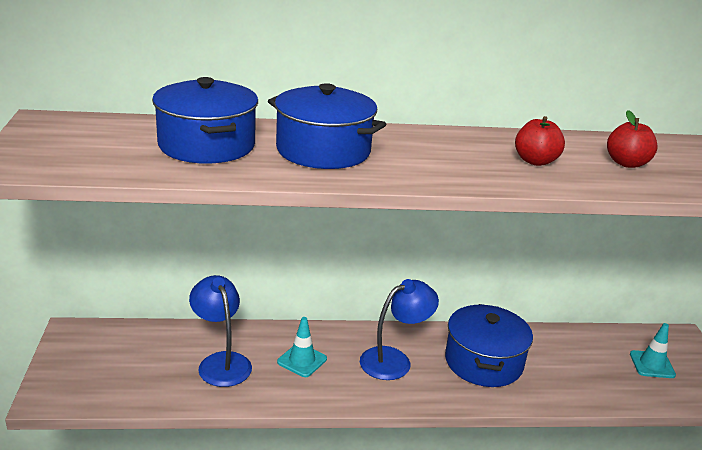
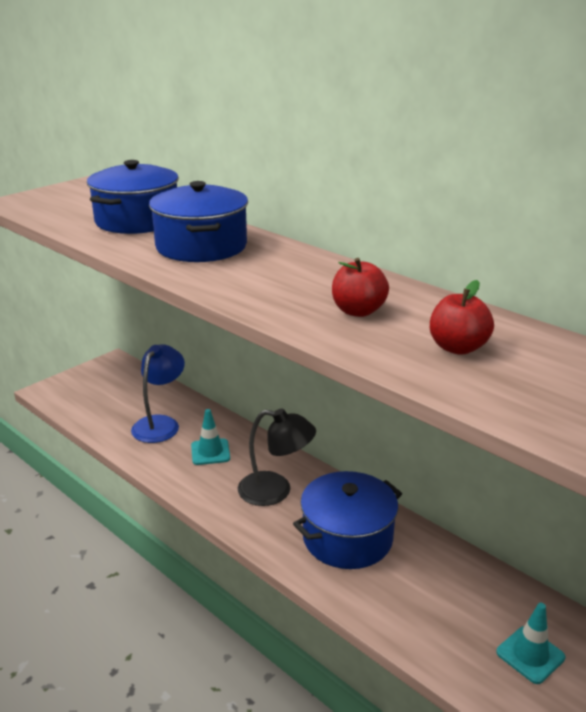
camera: 50 degrees right, 0 degrees up
(394, 360) = (275, 491): blue lamp -> black lamp

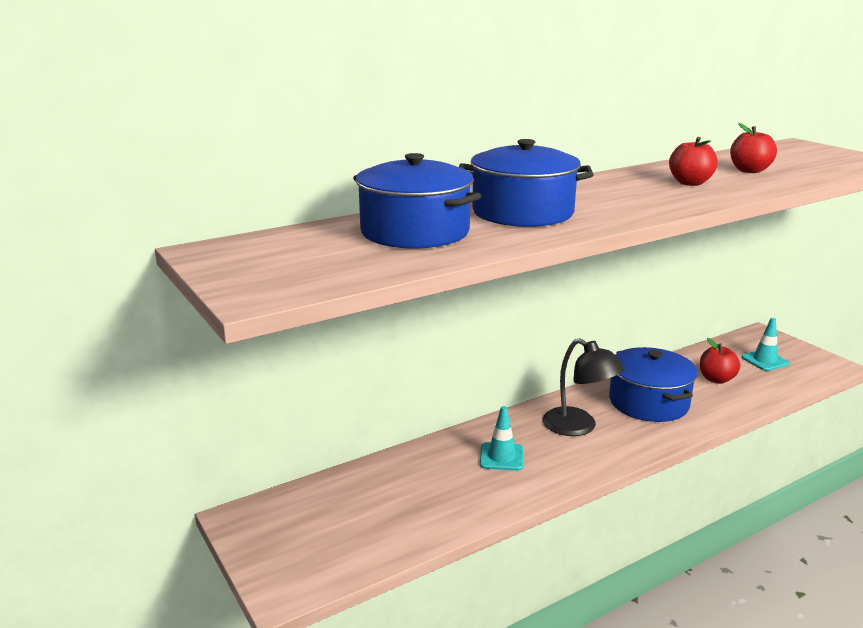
camera: 75 degrees left, 5 degrees down
(160, 423) = (429, 487): blue lamp -> none
(275, 491) = (578, 427): black lamp -> black lamp turned 105 degrees clockwise
(438, 598) = (716, 379): none -> red apple

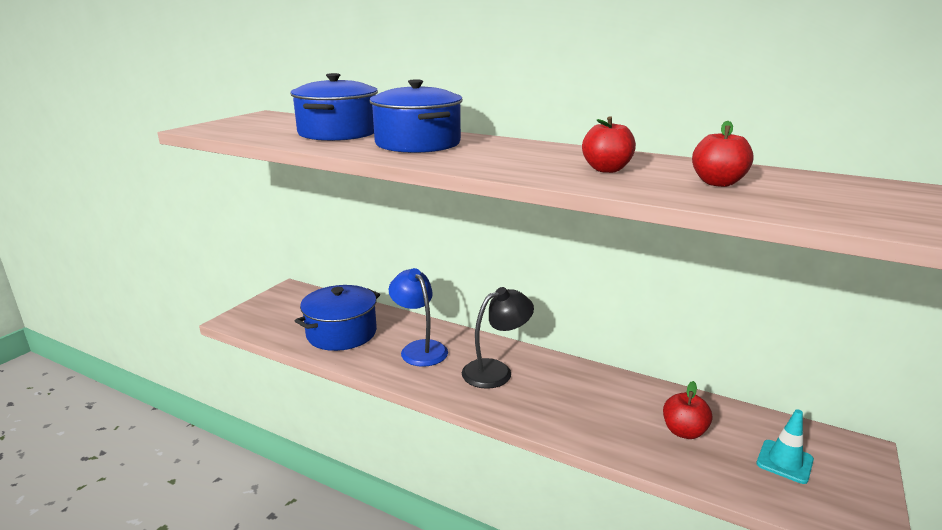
camera: 60 degrees right, 0 degrees up
(501, 457) = (419, 348): turquoise traffic cone -> blue lamp
(578, 427) = (496, 371): black lamp -> black lamp turned 135 degrees counterclockwise
(648, 402) = (580, 397): blue pot -> blue pot (341, 333)

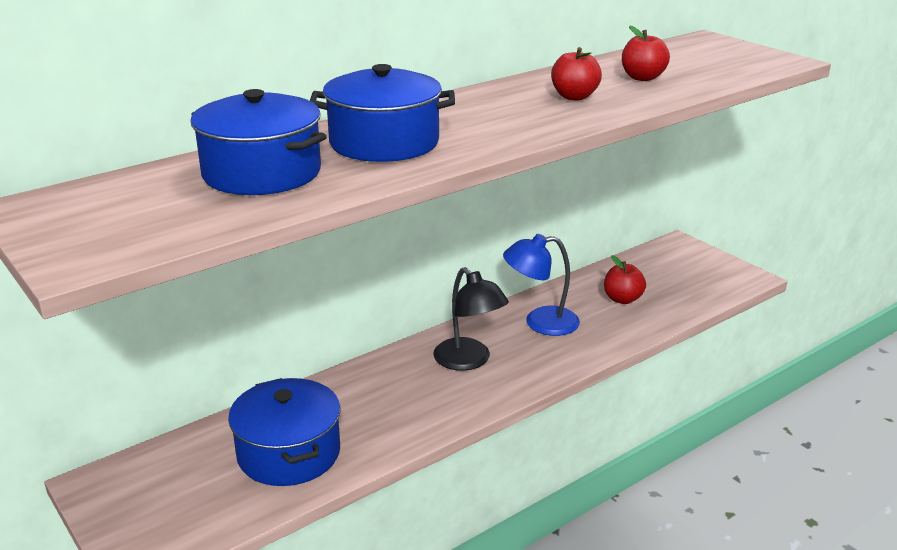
camera: 65 degrees left, 5 degrees up
(419, 348) = (383, 399): blue lamp -> blue lamp (540, 322)
(496, 371) = (469, 361): black lamp -> black lamp turned 150 degrees clockwise
(784, 461) = (677, 275): turquoise traffic cone -> none

